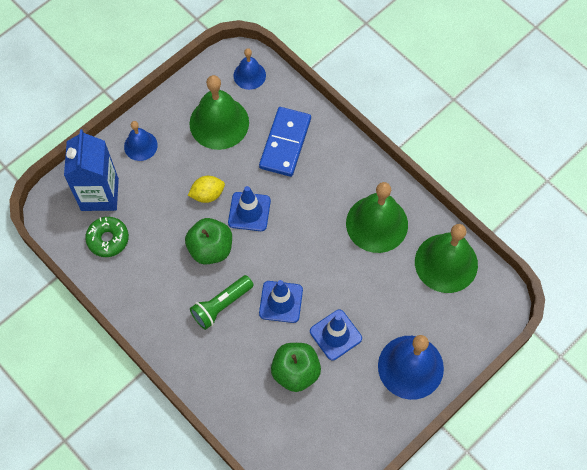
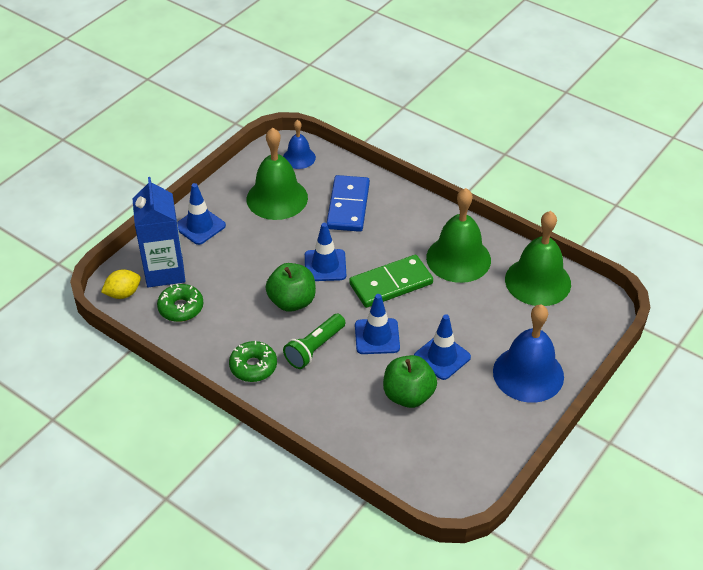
camera: 10 degrees left, 20 degrees down
(140, 146) = (200, 226): blue bell -> blue traffic cone
(162, 316) = (253, 366): none -> green donut
(207, 194) = (278, 257): yellow lemon -> yellow lemon (123, 293)
(306, 243) = (391, 284): none -> green domino

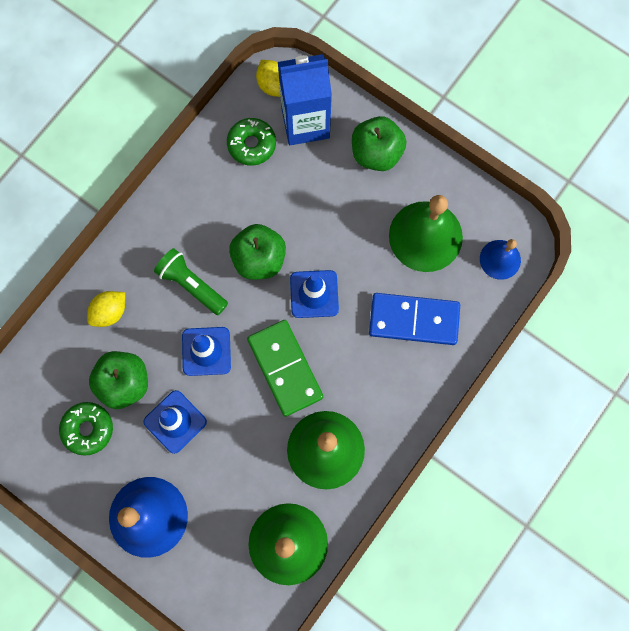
camera: 90 degrees right, 30 degrees up
(200, 226) = (376, 153): blue traffic cone -> green apple
(253, 366) = (169, 223): green donut -> green donut (88, 429)
(340, 409) = (110, 312): none -> yellow lemon

